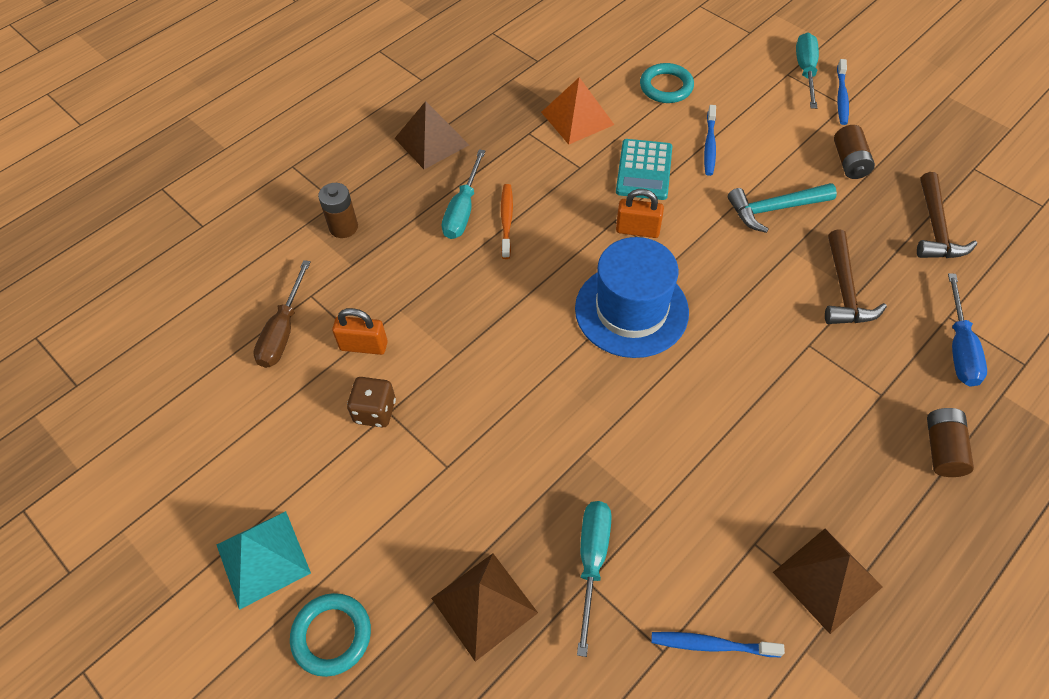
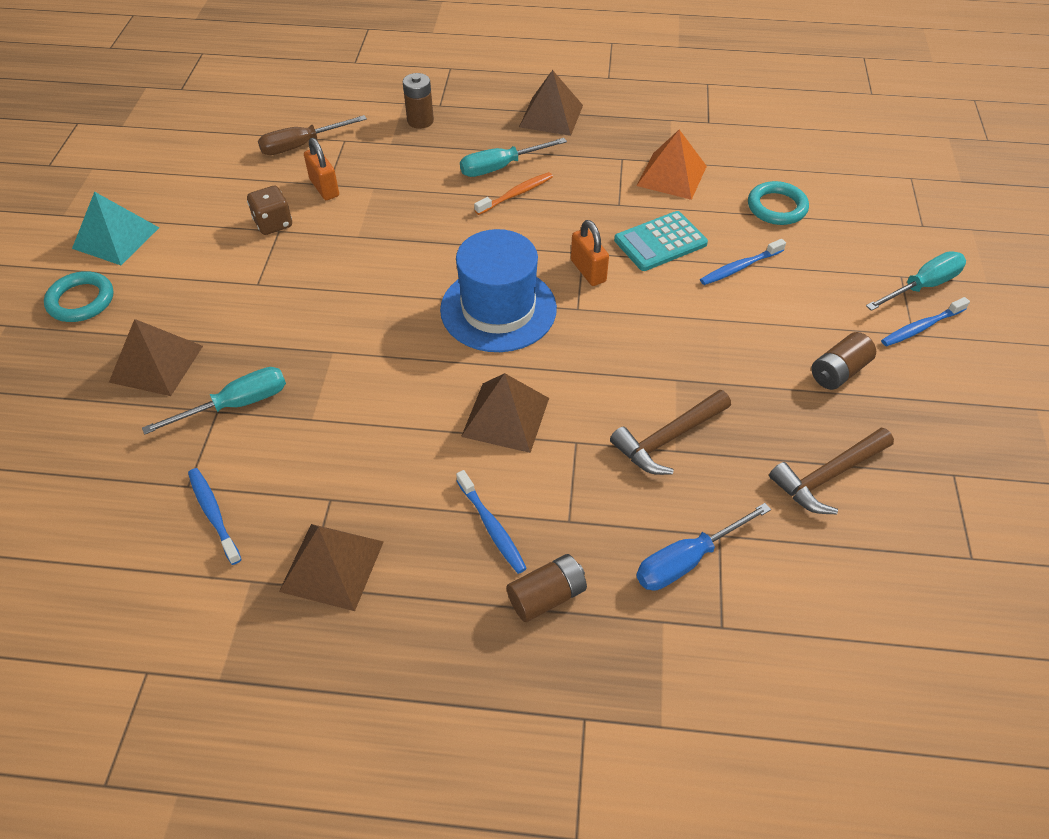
camera: 50 degrees right, 5 degrees down
(752, 373) = (506, 417): none -> brown pyramid
(774, 209) = (713, 345): turquoise hammer -> none
(857, 446) = (492, 527): none -> blue toothbrush

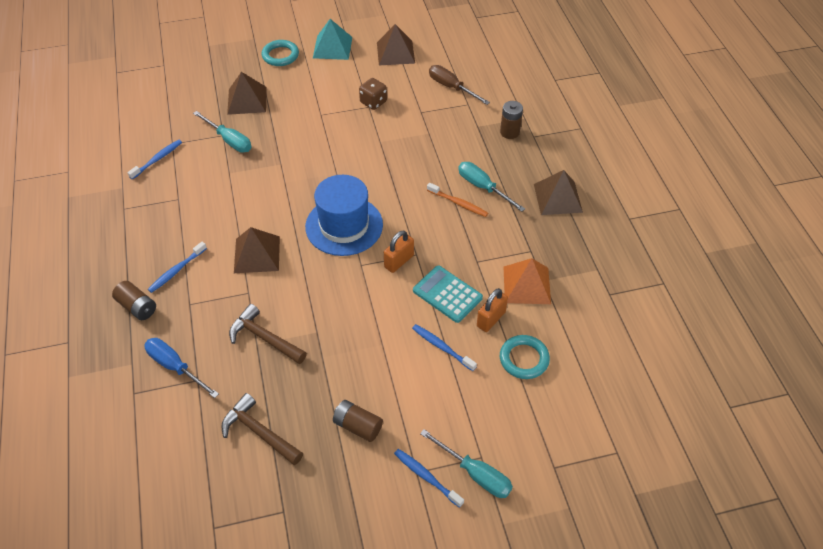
camera: 70 degrees right, 0 degrees up
(324, 188) = (416, 112): orange padlock -> orange padlock (491, 319)
(332, 566) = (137, 214): brown pyramid -> brown pyramid (395, 52)

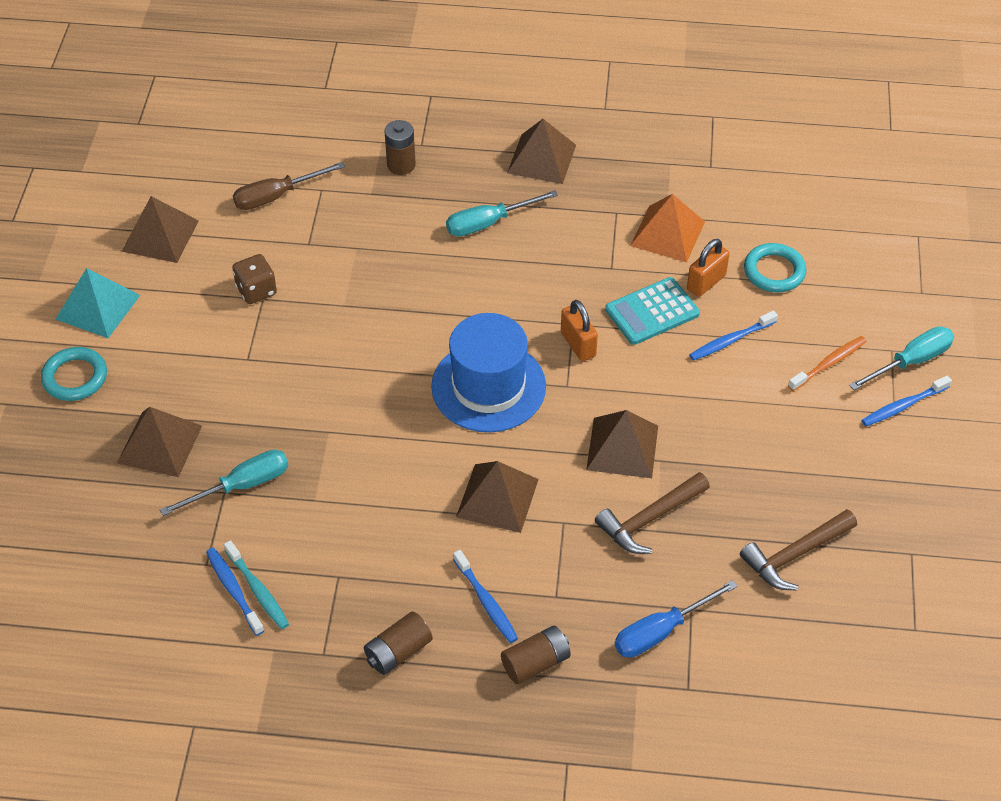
camera: 70 degrees left, 0 degrees up
(160, 169) = (258, 590): none -> turquoise toothbrush
(320, 308) = (622, 447): none -> brown pyramid
(358, 426) = (816, 452): brown battery -> brown battery (398, 652)
(458, 203) = (505, 256): orange toothbrush -> orange toothbrush (829, 363)
(491, 319) = (706, 282): orange padlock -> orange padlock turned 75 degrees clockwise

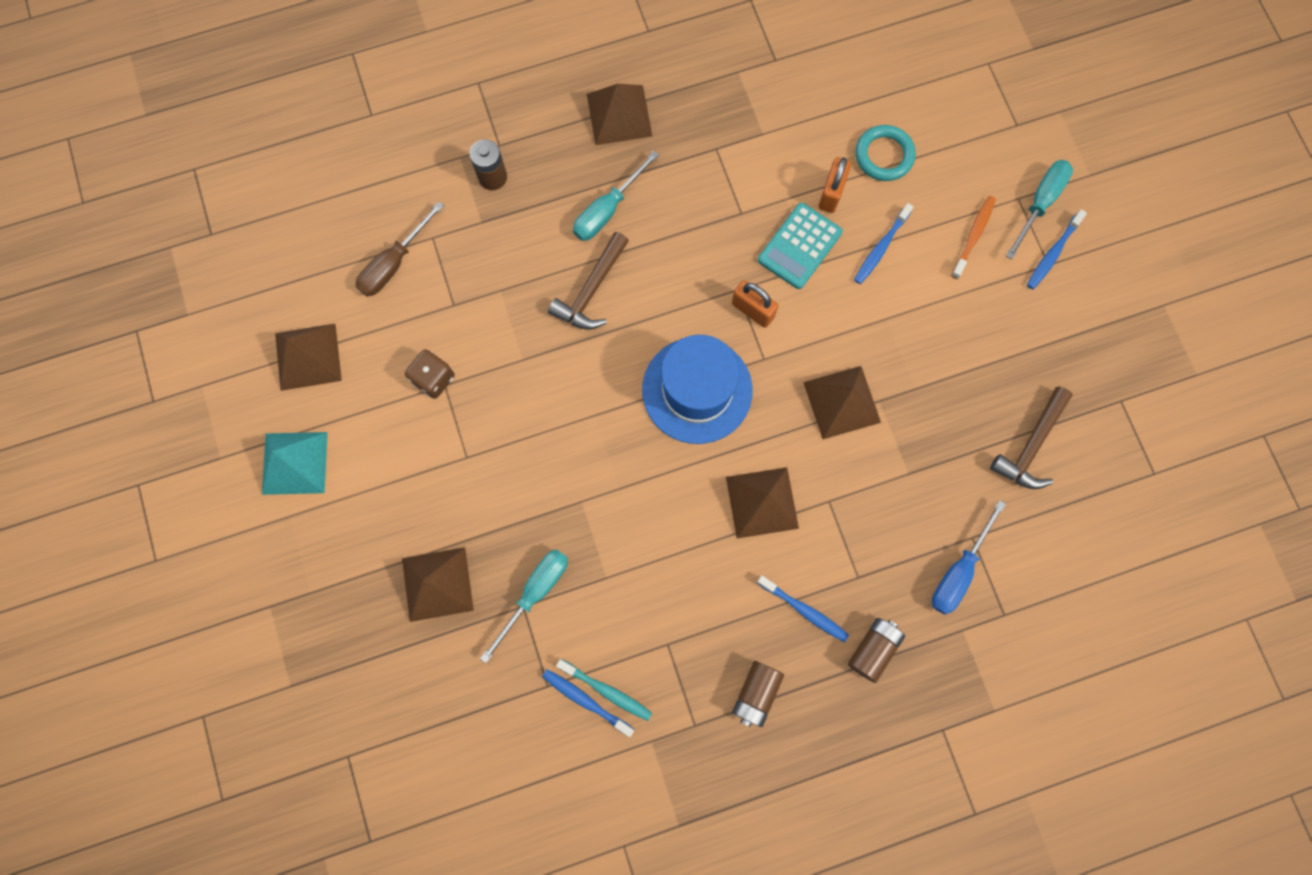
camera: 25 degrees left, 25 degrees up
(75, 377) = (318, 549): turquoise ring -> none
(649, 519) = (898, 465): brown hammer -> brown hammer (591, 290)
(667, 233) = (772, 153): orange pyramid -> none

